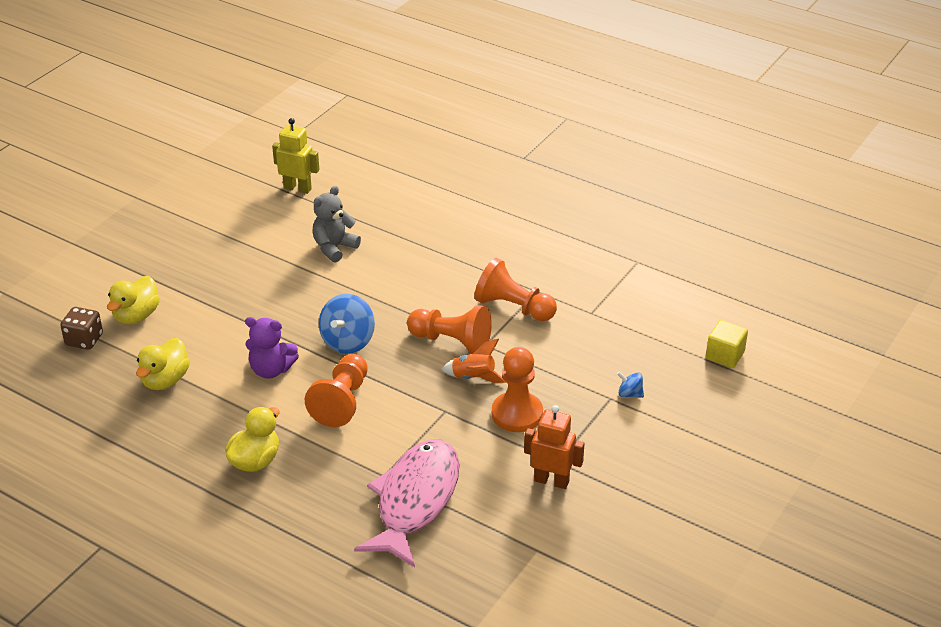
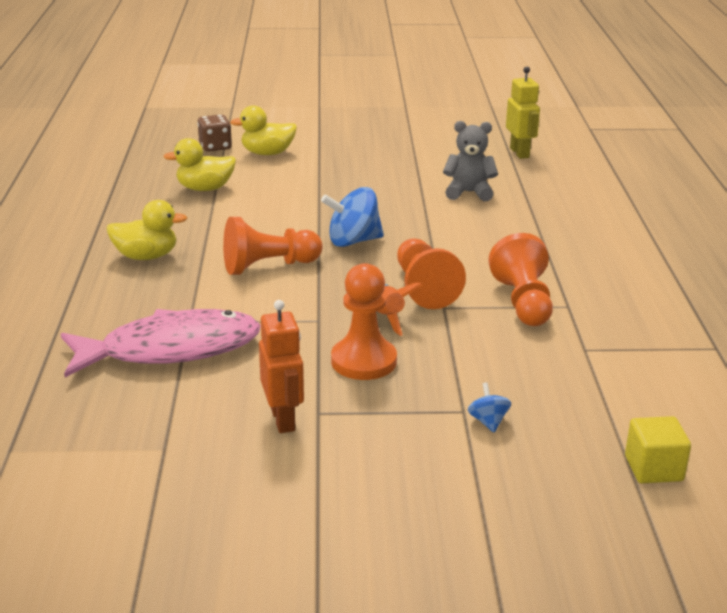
camera: 55 degrees right, 10 degrees down
(271, 370) = (271, 223): purple teddy bear -> none

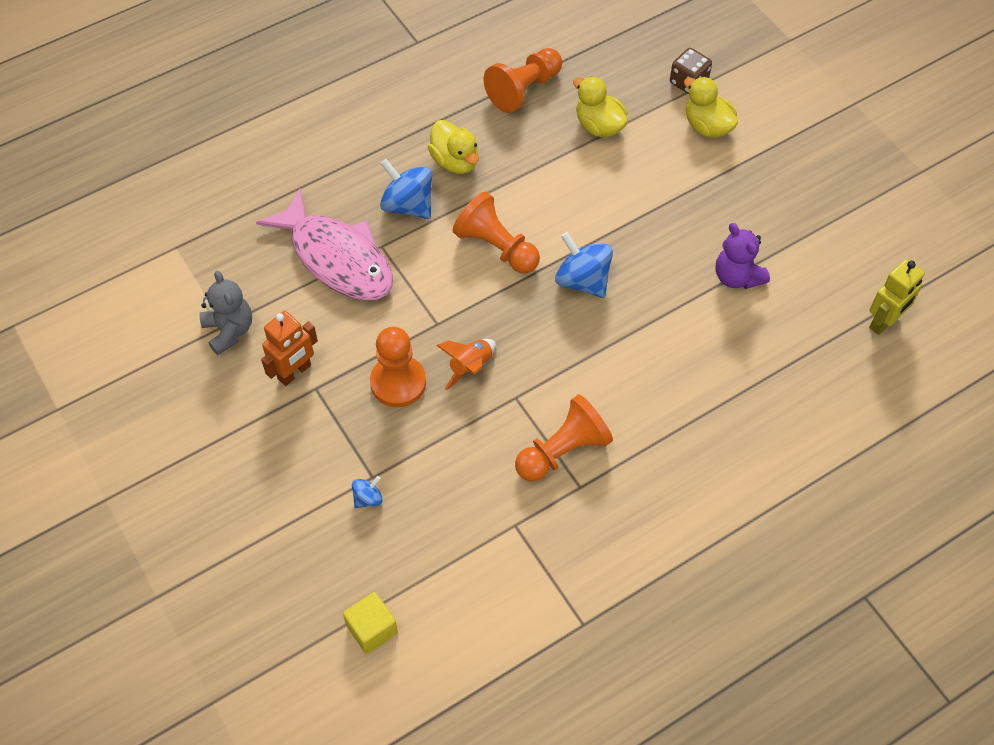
camera: 60 degrees right, 30 degrees up
(161, 293) = (408, 205): none -> blue spinning top
(422, 185) = (737, 277): none -> purple teddy bear
(424, 288) = (536, 370): orange pawn -> orange pawn (523, 89)
(469, 192) = (750, 320): grey teddy bear -> grey teddy bear (229, 330)

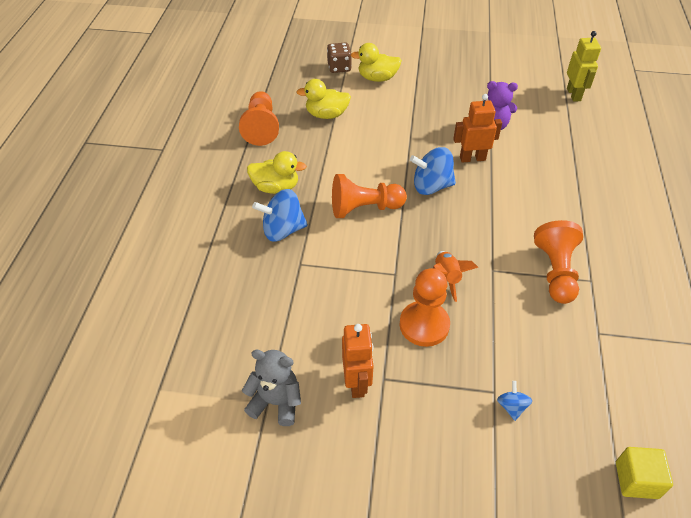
camera: 50 degrees left, 10 degrees down
(337, 258) = (283, 294): pink fish -> none
(662, 290) = (472, 158): none -> orange robot

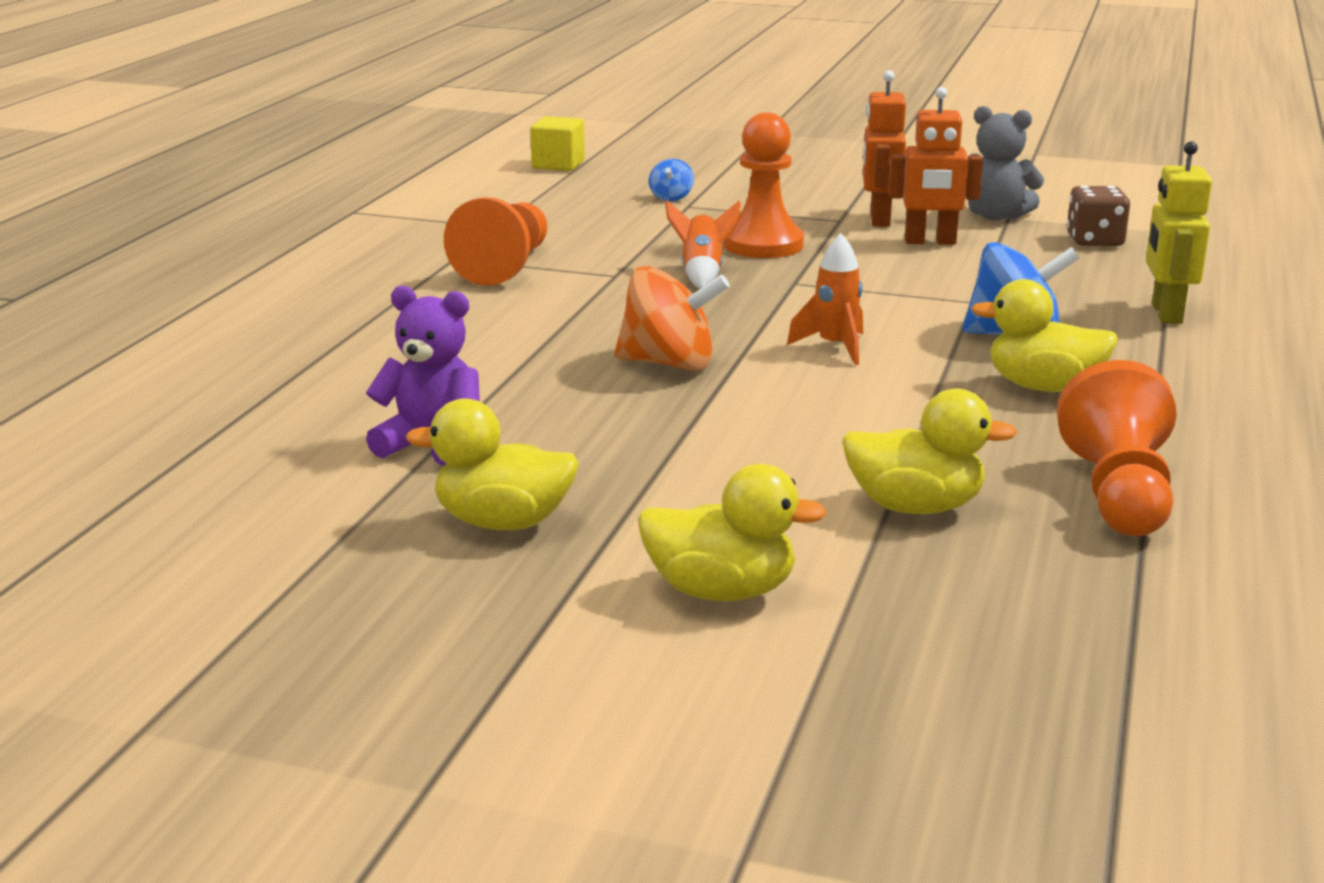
camera: 170 degrees left, 25 degrees down
(339, 67) = (860, 642): brown dice -> brown dice (1094, 241)
(364, 208) = (834, 347): orange pawn -> orange rocket
(431, 186) = (669, 364): blue spinning top -> orange spinning top
(448, 95) = (503, 522): none -> yellow duck
(472, 158) = (540, 395): orange robot -> orange robot (930, 242)
(574, 94) = (110, 490): yellow robot -> yellow robot (1166, 314)

